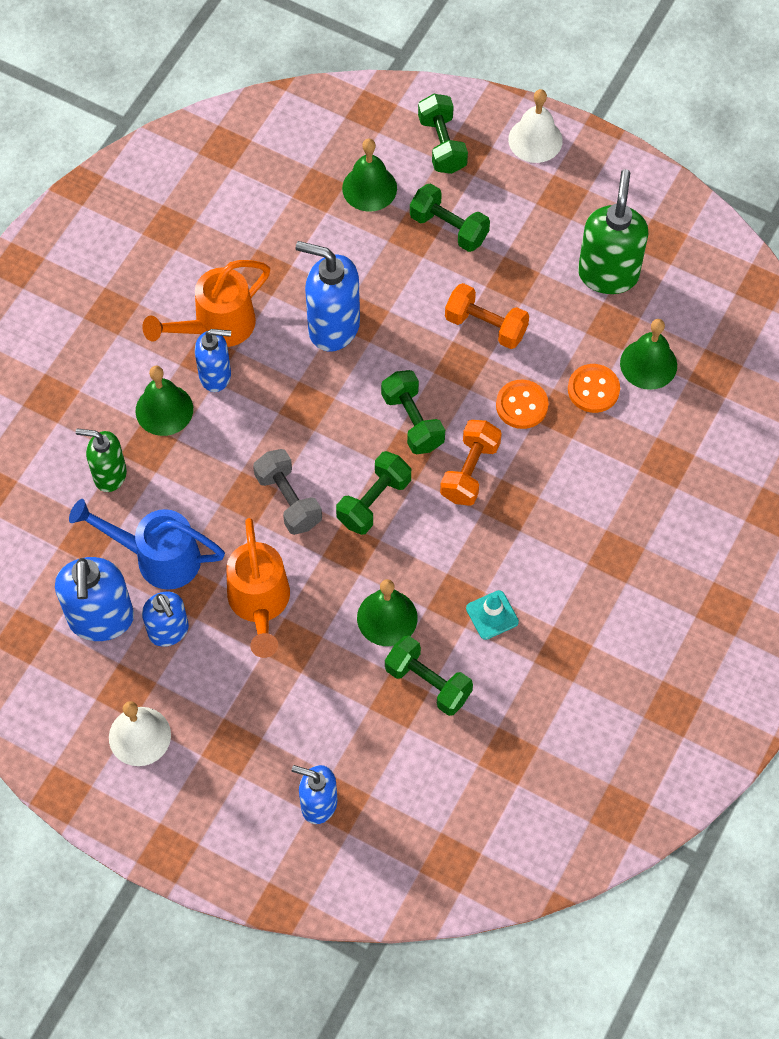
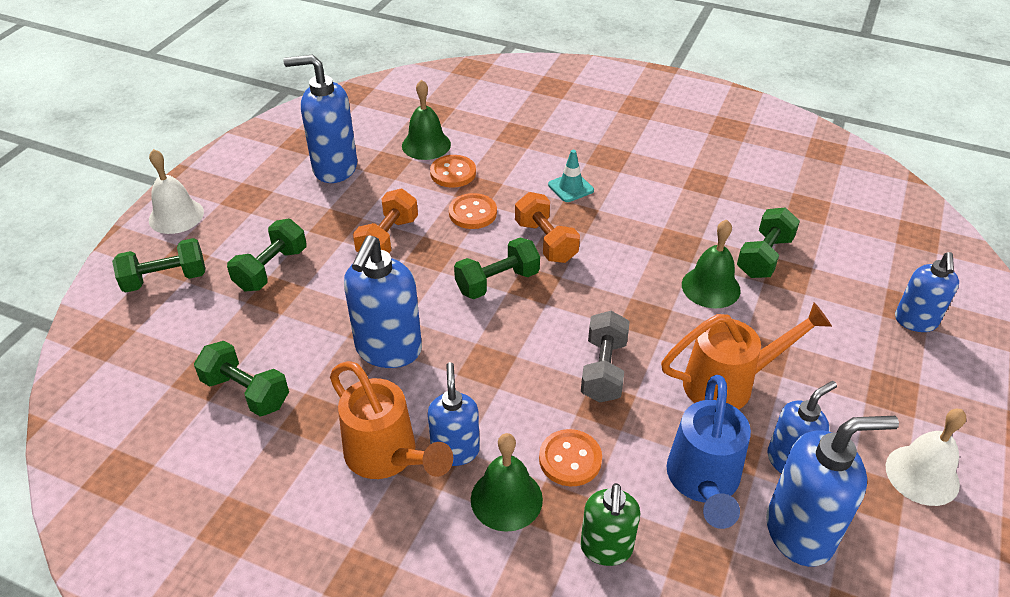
camera: 95 degrees left, 20 degrees down
(195, 460) = (570, 459): none -> orange button
(288, 500) = (603, 370): grey dumbbell -> grey dumbbell turned 45 degrees counterclockwise
(369, 188) = (210, 333): green bell -> none
(374, 501) = (590, 304): green dumbbell -> green dumbbell (246, 392)
(470, 471) = (545, 241): orange dumbbell -> orange dumbbell turned 45 degrees clockwise
(492, 615) = (685, 222): turquoise traffic cone -> turquoise traffic cone (571, 187)
(608, 274) = (334, 168): green soap dispenser -> blue soap dispenser

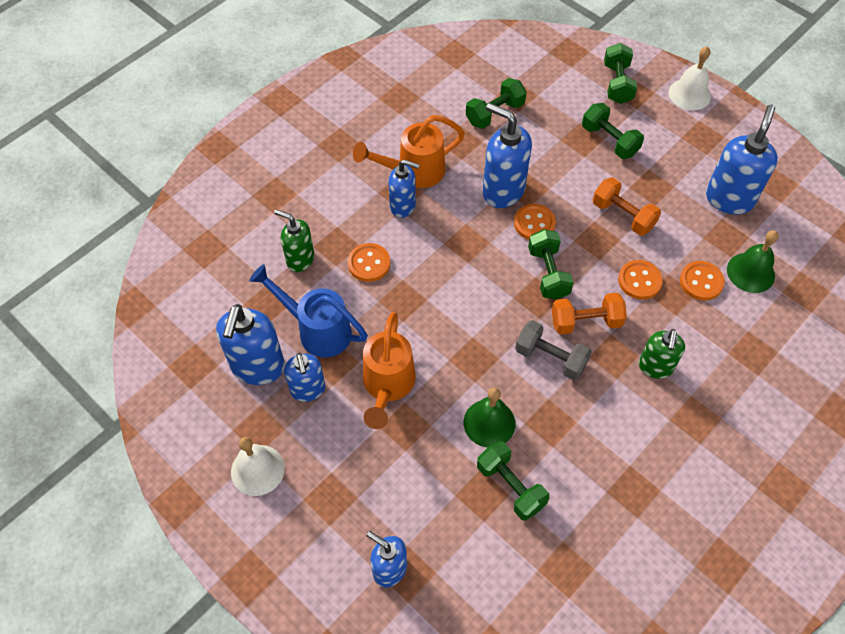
camera: 110 degrees right, 15 degrees up
(430, 309) = (534, 223): none -> orange button
(506, 499) = (356, 221): green bell -> none
(571, 187) = (655, 367): turquoise traffic cone -> green soap dispenser
(603, 370) = (433, 310): grey dumbbell -> grey dumbbell (550, 358)

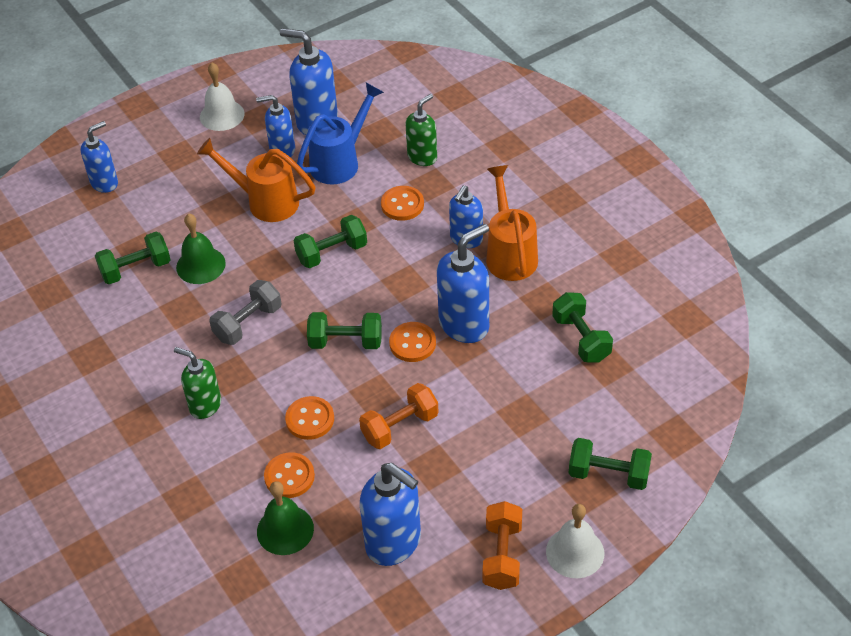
camera: 105 degrees right, 10 degrees down
(586, 322) = (277, 360): orange dumbbell -> orange dumbbell (502, 555)
(609, 140) = (514, 441): green dumbbell -> green dumbbell (332, 253)

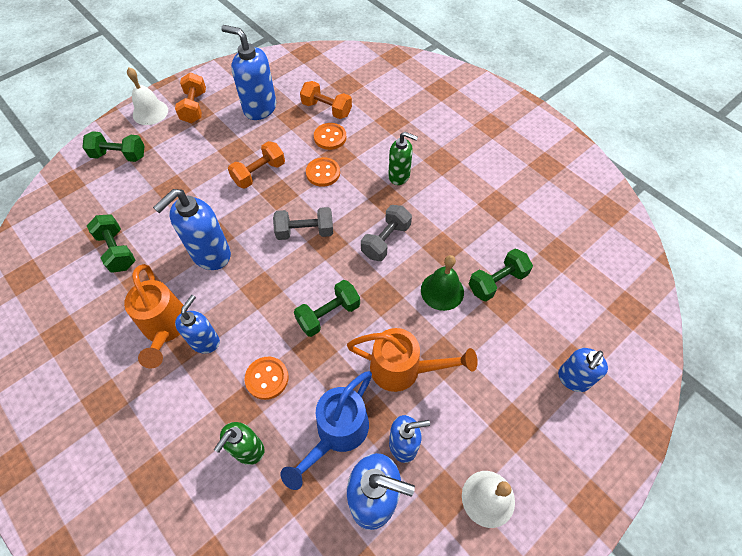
camera: 170 degrees right, 10 degrees up
(285, 530) = (326, 109): green bell -> orange dumbbell
(345, 342) = (305, 231): green dumbbell -> grey dumbbell
(412, 343) = (252, 235): orange button -> none

